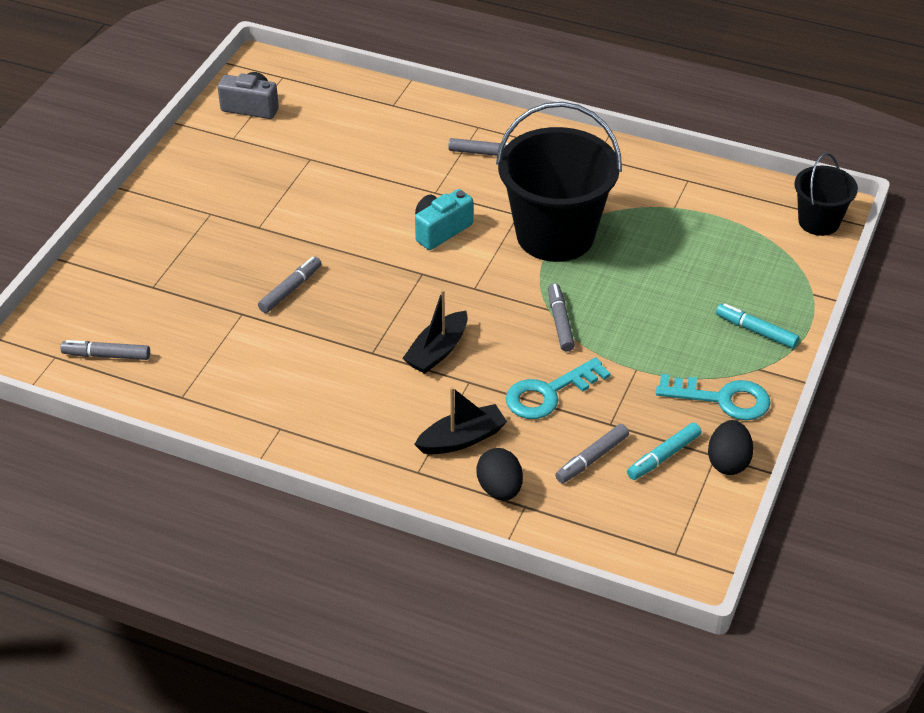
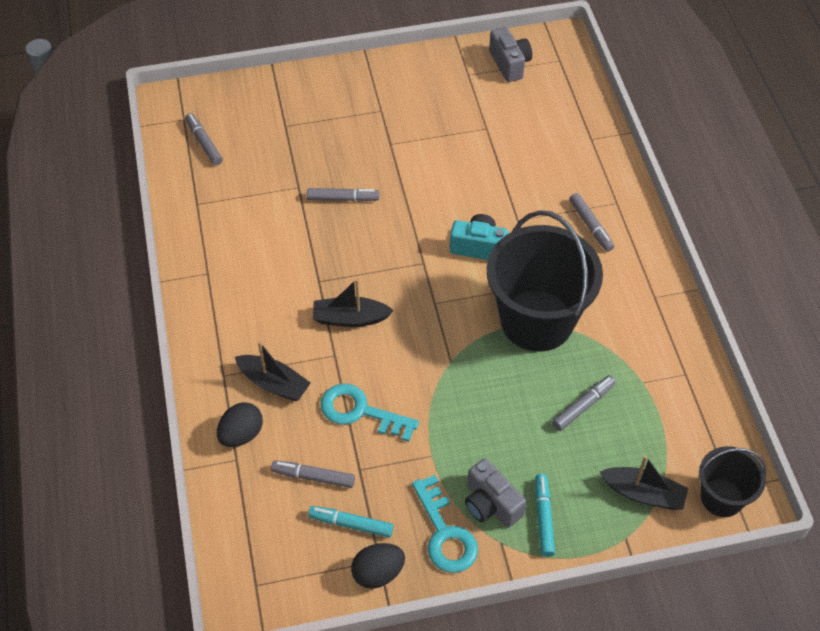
camera: 55 degrees right, 10 degrees up
(560, 322) = (442, 377): grey marker -> grey marker (583, 406)
(717, 356) = (491, 504): none -> grey camera
(780, 262) = (643, 493): none -> black boat

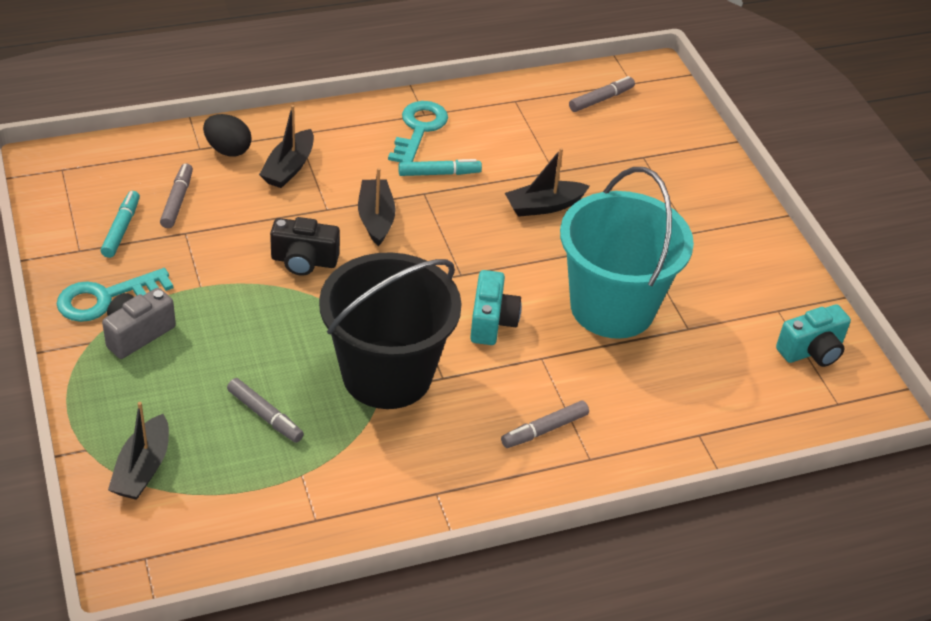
camera: 80 degrees right, 10 degrees down
(342, 198) = (544, 206): grey marker -> black boat
(360, 412) = (255, 231): turquoise key -> turquoise key (419, 129)
(378, 573) = (64, 250): black egg -> none
(402, 374) = (304, 261): none -> black camera
(463, 170) = (612, 307): none -> turquoise bucket
(509, 64) = (811, 351): grey camera -> turquoise camera
(543, 518) = (117, 377): turquoise marker -> turquoise marker (438, 173)
(721, 497) = (132, 546): black bucket -> none

